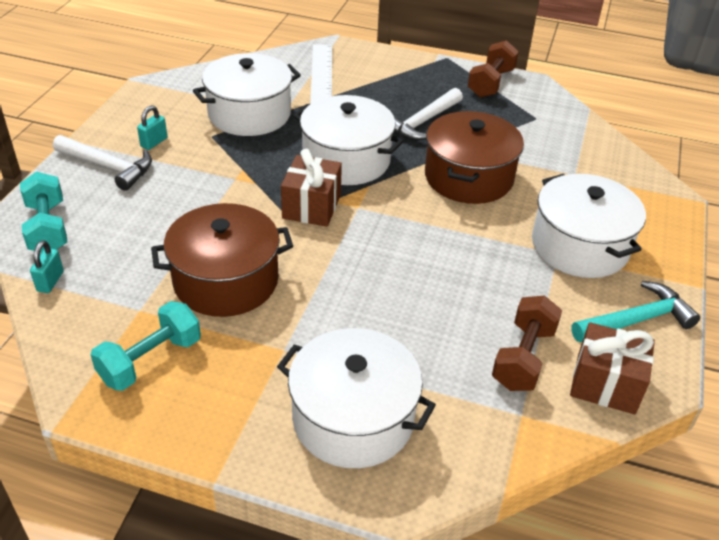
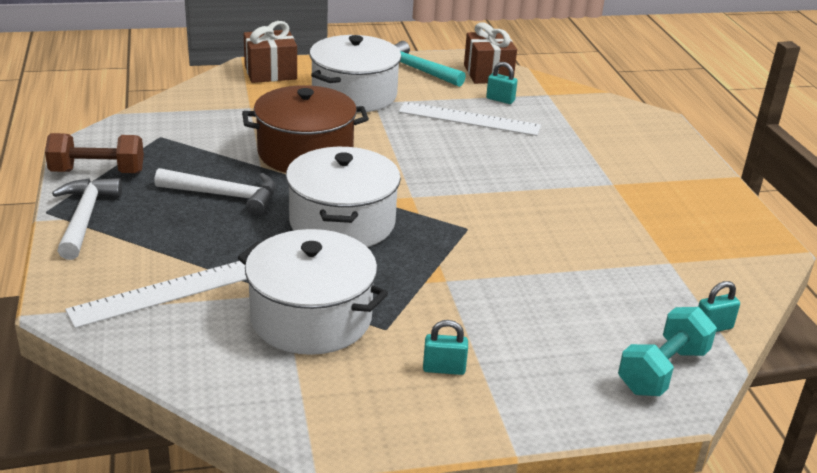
camera: 120 degrees left, 10 degrees down
(108, 167) = (525, 382): white hammer -> white hammer (85, 218)
(150, 360) = (702, 235): turquoise dumbbell -> none
(226, 281) = (585, 232): brown pot -> none
(312, 206) = (439, 220): brown gift -> brown gift (270, 72)
(353, 418) = (628, 144): white pot -> none
(484, 307) = (469, 119): none -> white ruler
(523, 358) = (500, 99): brown dumbbell -> turquoise padlock

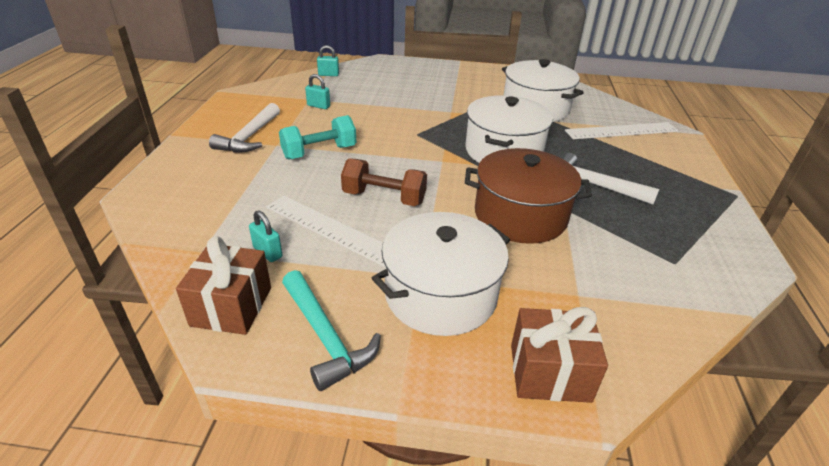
camera: 160 degrees left, 5 degrees up
(85, 218) = (701, 185): white hammer -> white hammer (249, 137)
(97, 172) = (717, 227): brown dumbbell -> brown dumbbell (384, 198)
(444, 369) = (474, 82): turquoise padlock -> turquoise padlock (318, 106)
(662, 371) = (373, 68): turquoise dumbbell -> turquoise dumbbell (319, 152)

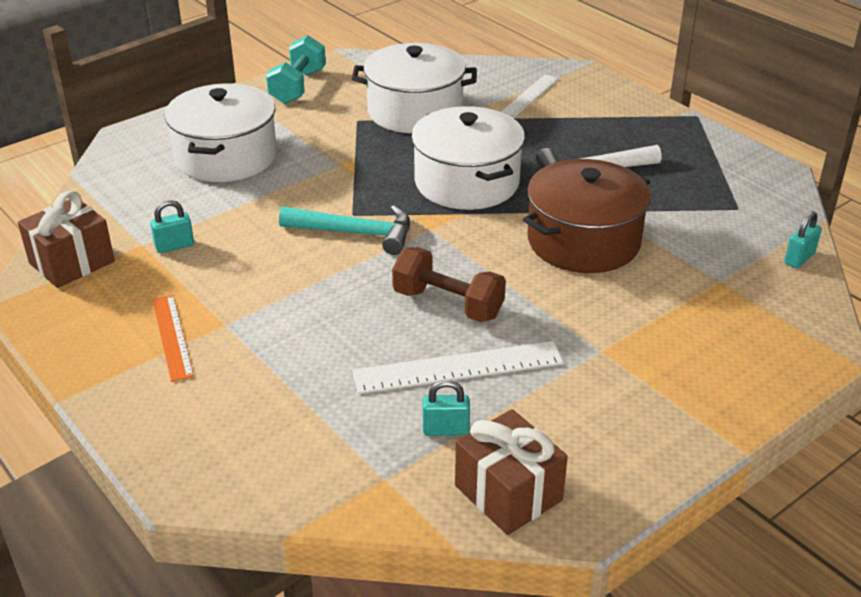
camera: 45 degrees left, 0 degrees up
(249, 137) = (172, 337): white hammer -> orange ruler
(319, 152) = (292, 301): turquoise dumbbell -> turquoise dumbbell (298, 87)
(326, 337) = (619, 450): turquoise hammer -> turquoise hammer (356, 233)
(328, 75) = (97, 195): turquoise padlock -> turquoise padlock (799, 259)
(384, 198) = (448, 304): brown dumbbell -> brown dumbbell turned 60 degrees clockwise
(440, 294) = (637, 353): white pot -> white pot (226, 157)
(549, 373) = (784, 351): brown gift -> brown gift (72, 262)
(621, 131) = (529, 96): white ruler -> white ruler, size x0.66

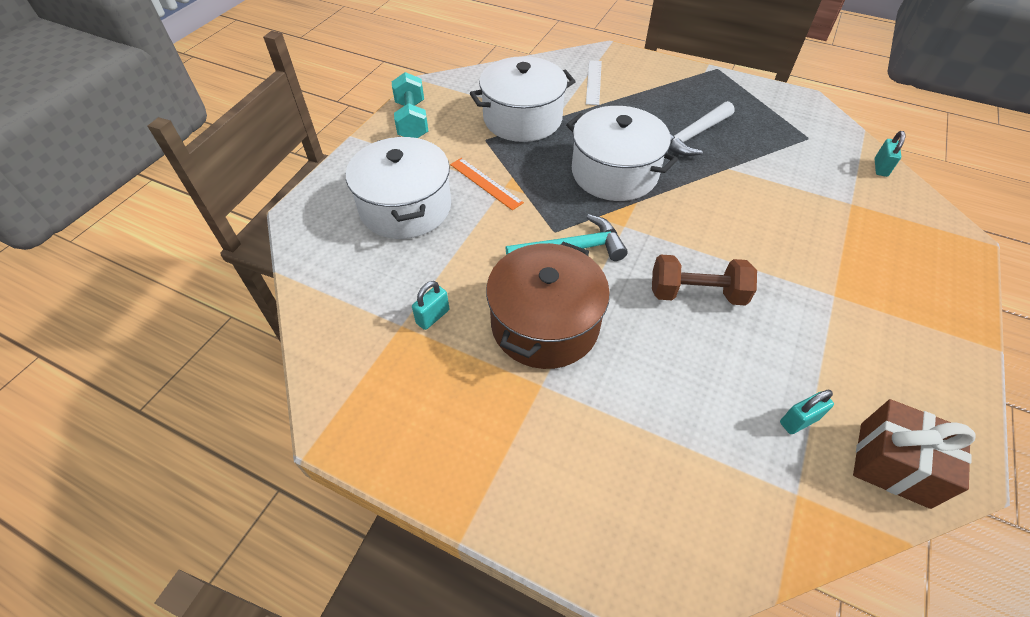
camera: 25 degrees left, 15 degrees up
(72, 262) = (351, 370): brown gift -> none
(172, 337) = (507, 418): orange ruler -> orange ruler (485, 183)
(458, 368) = (755, 354): white ruler -> none
(583, 241) = (739, 200): brown pot -> brown pot (545, 324)

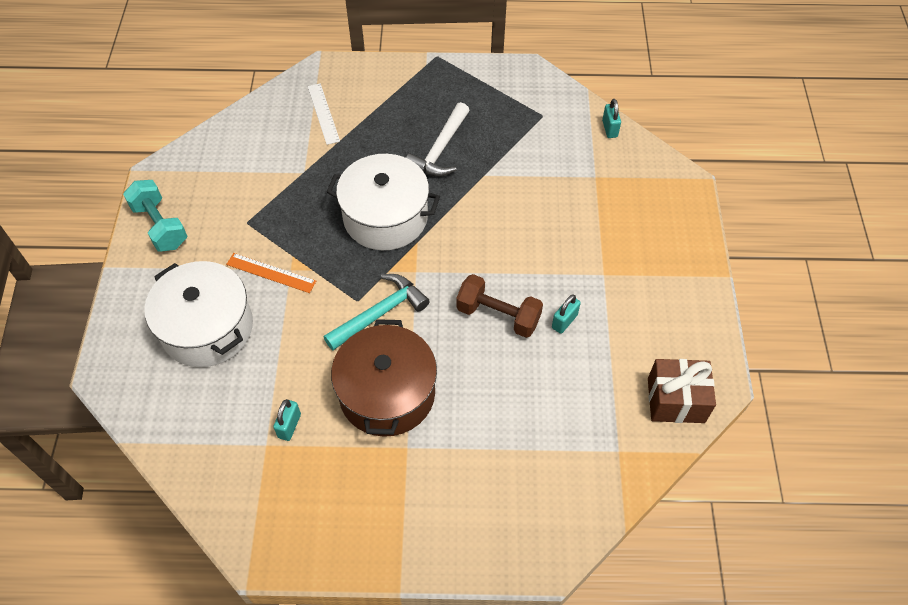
camera: 25 degrees left, 5 degrees up
(522, 118) = (272, 184): white pot -> none
(696, 293) = (498, 315): brown dumbbell -> brown dumbbell turned 45 degrees clockwise
(798, 421) = (605, 394): turquoise padlock -> turquoise padlock (564, 321)

